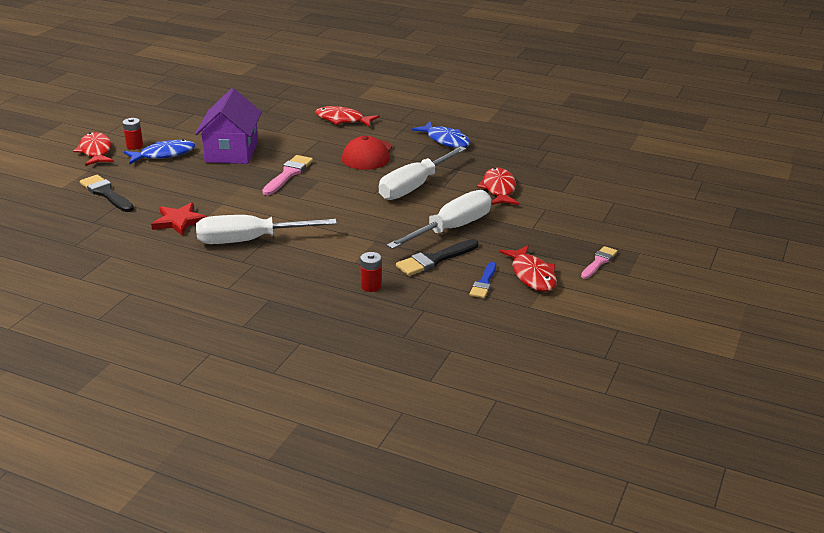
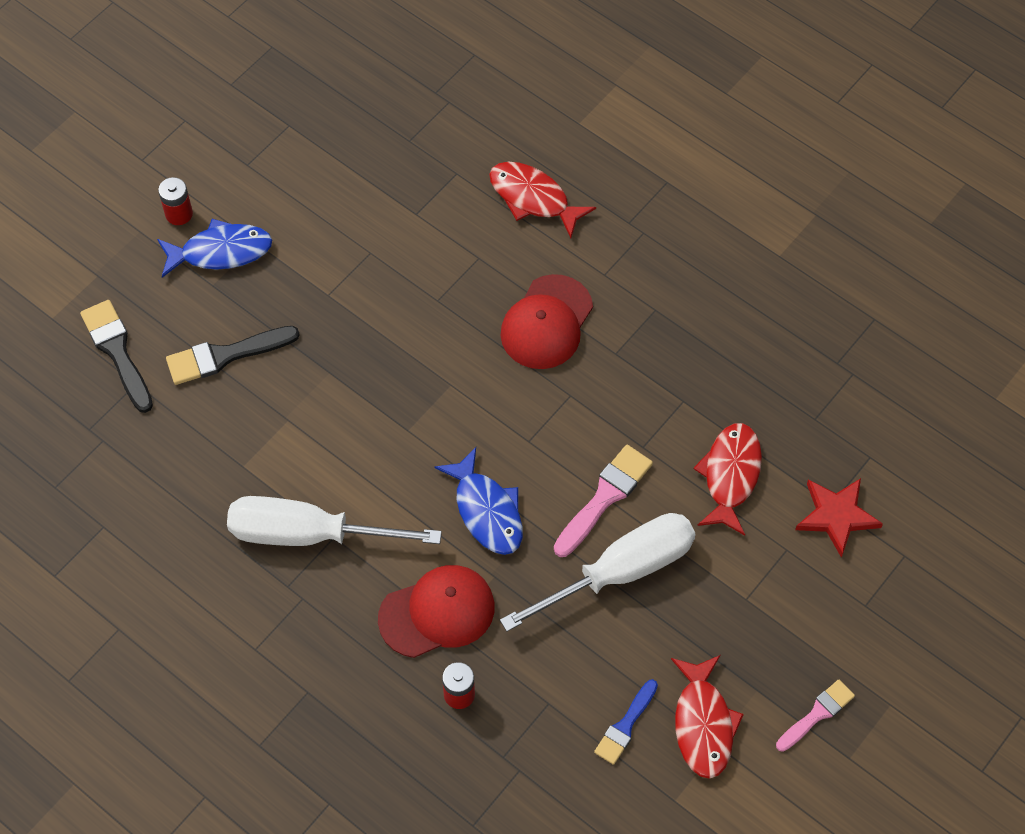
camera: 15 degrees right, 30 degrees up
(96, 151) = (116, 218): red fish -> none
(179, 221) = (214, 457): red star -> red star (836, 516)
(232, 152) = (329, 265): purple house -> none
(288, 174) = (405, 355): pink brush -> pink brush (605, 497)
(344, 258) = (437, 612): none -> red cap
(415, 186) = (597, 437): white screwdriver -> none
(434, 260) = (570, 649): black brush -> black brush (225, 355)
(445, 140) = (689, 304): blue fish -> blue fish (486, 511)

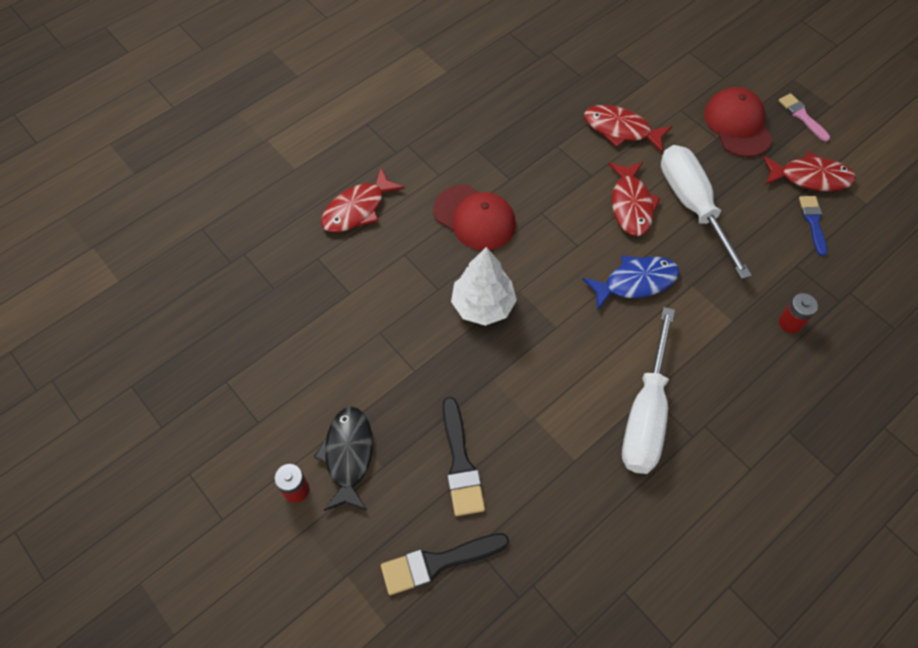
camera: 80 degrees left, 0 degrees up
(221, 252) = (348, 455): blue fish -> black fish
(423, 349) = (483, 305): none -> white tree
(437, 612) = (721, 328): red cap -> red cap (737, 124)
(605, 497) = (631, 205): pink brush -> red fish
(625, 726) = (813, 222): blue brush -> blue brush turned 135 degrees counterclockwise
(836, 516) = (657, 79): red star -> none

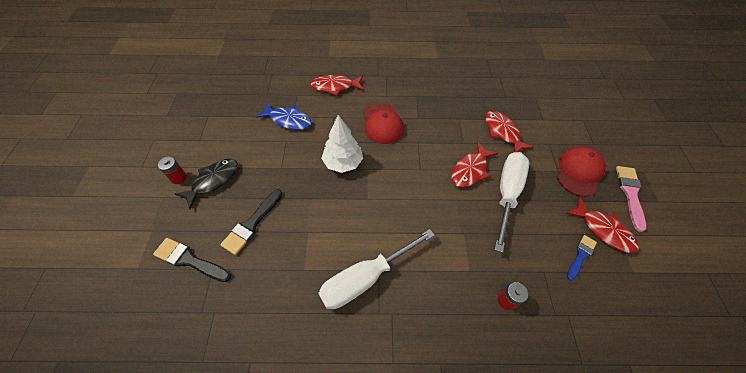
camera: 40 degrees right, 5 degrees down
(635, 282) = (432, 208): blue fish -> blue fish (288, 120)
(802, 116) = (630, 194): pink brush -> pink brush, size x1.51

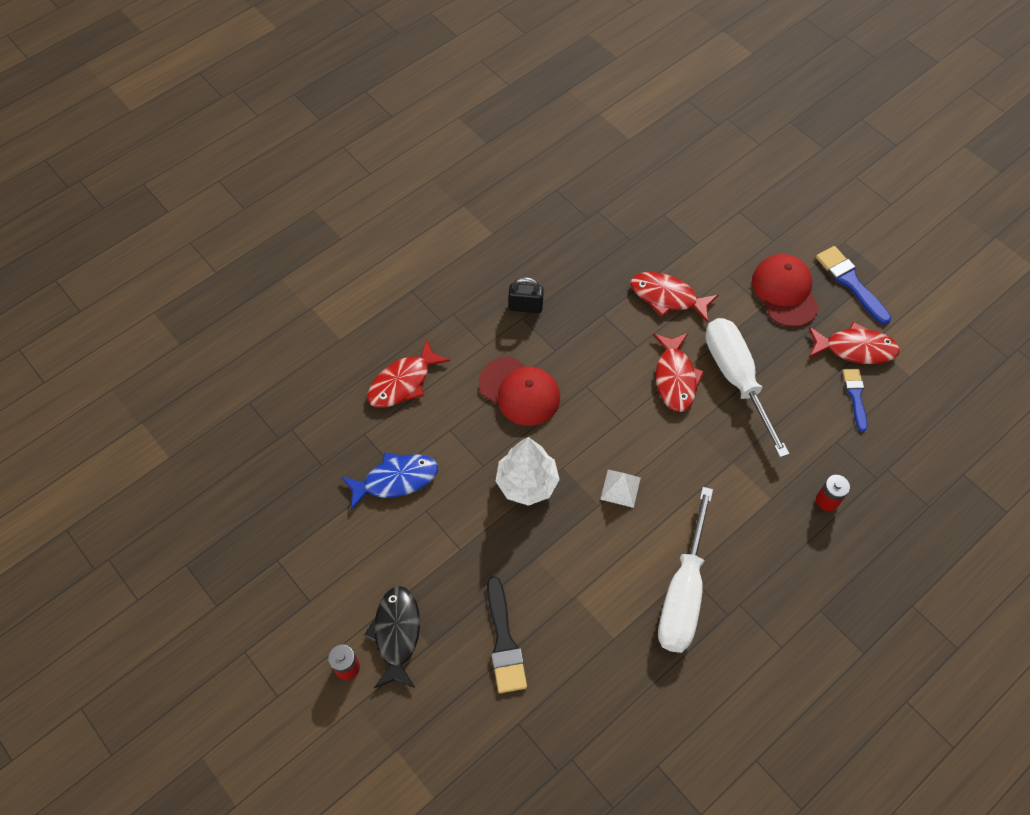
camera: 40 degrees left, 5 degrees up
(189, 260) = (482, 738): black brush -> none
(386, 199) = (620, 488): none -> white pyramid
(423, 93) = (525, 307): none -> black padlock
(630, 194) = (850, 282): pink brush -> blue brush

